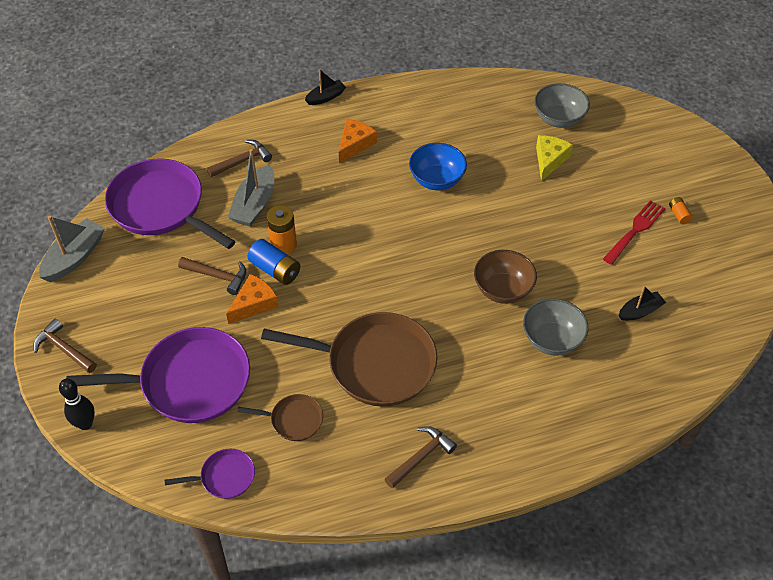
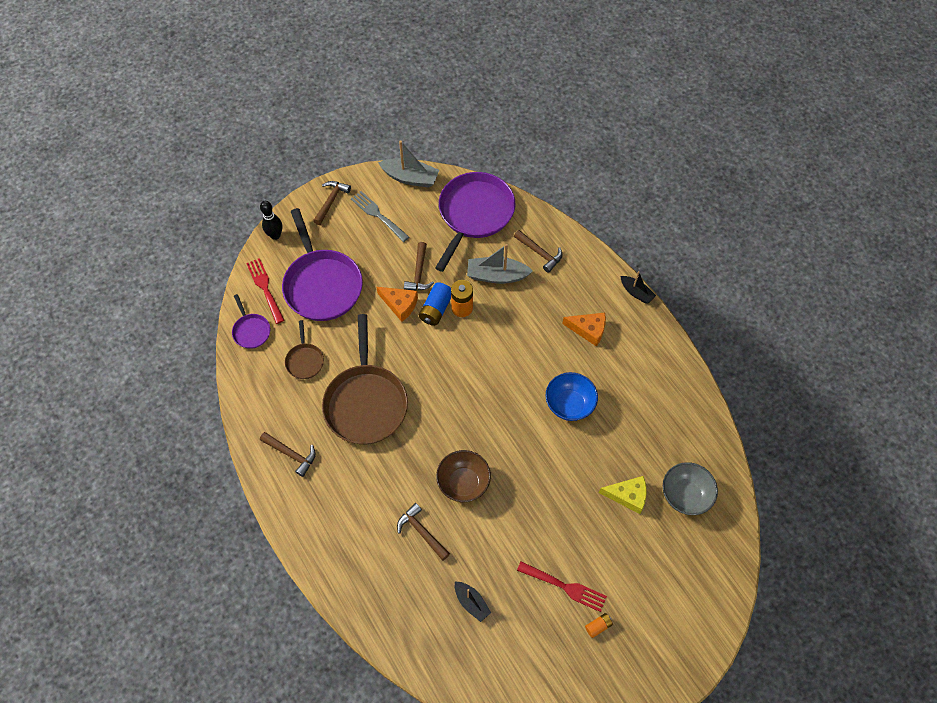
camera: 75 degrees right, 10 degrees up
(112, 302) = (378, 215): none -> grey fork
(164, 450) = (265, 288): none -> red fork
(552, 340) = (421, 532): grey bowl -> brown hammer

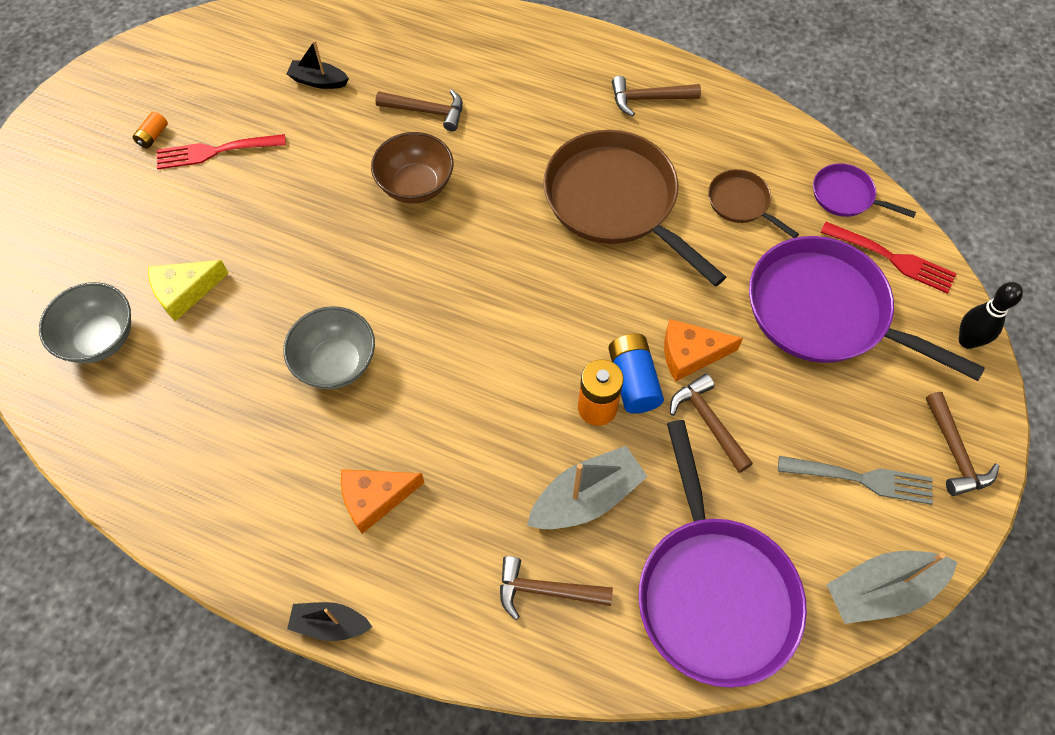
camera: 145 degrees right, 0 degrees up
(569, 404) = (336, 363): blue bowl -> grey bowl

